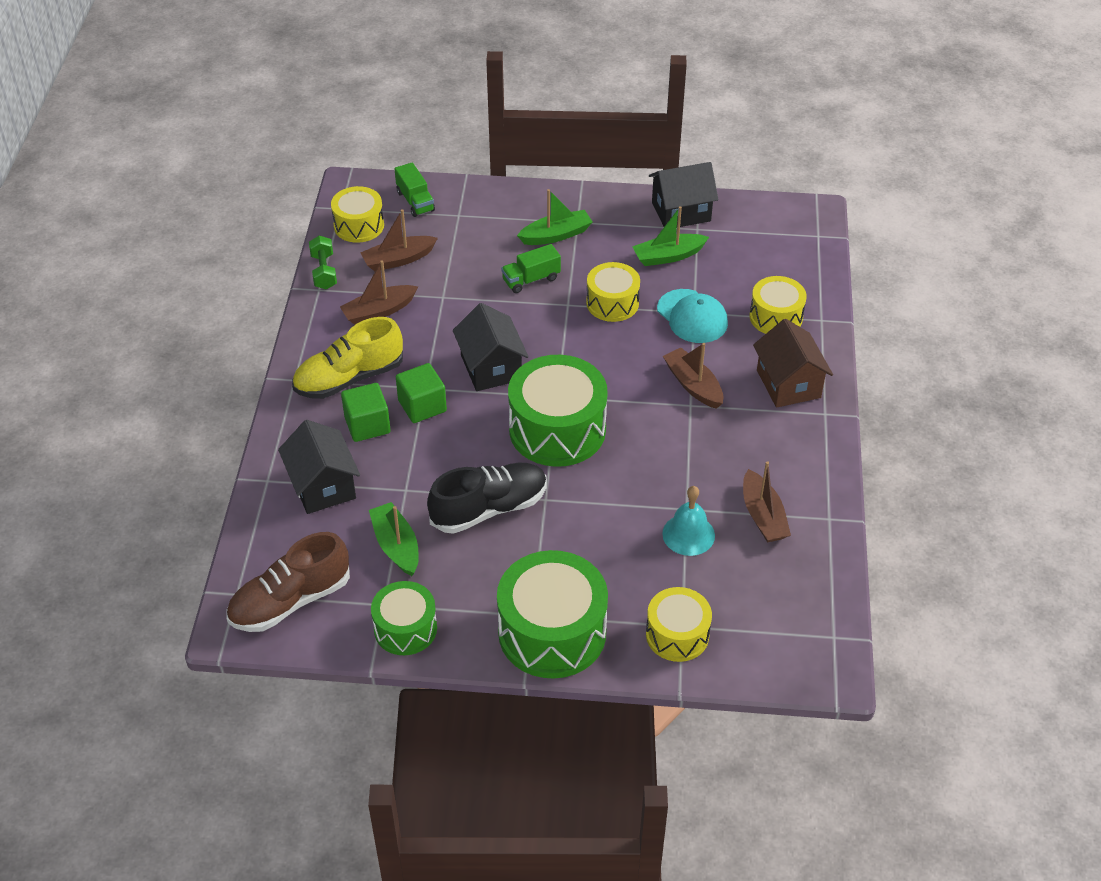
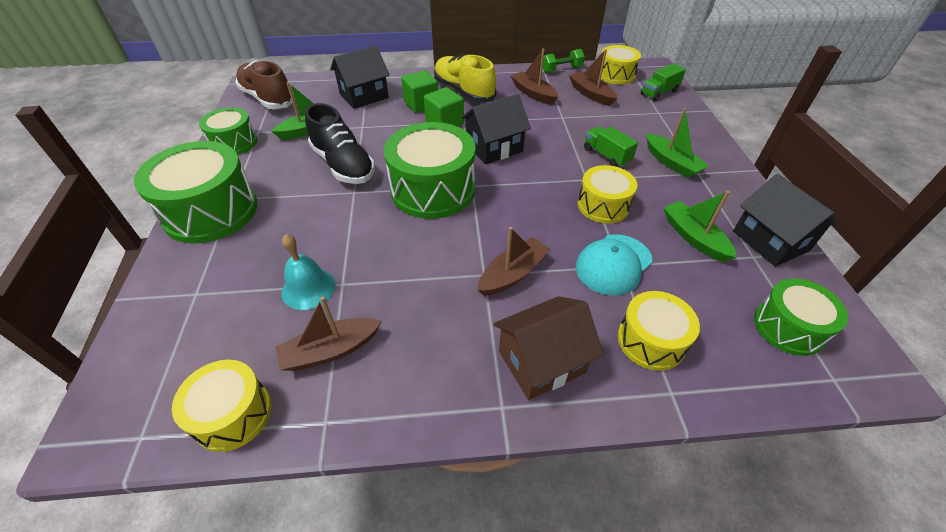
camera: 80 degrees right, 0 degrees up
(677, 635) = (185, 291): yellow drum -> yellow drum (233, 414)
(772, 239) = (788, 327): none -> green drum

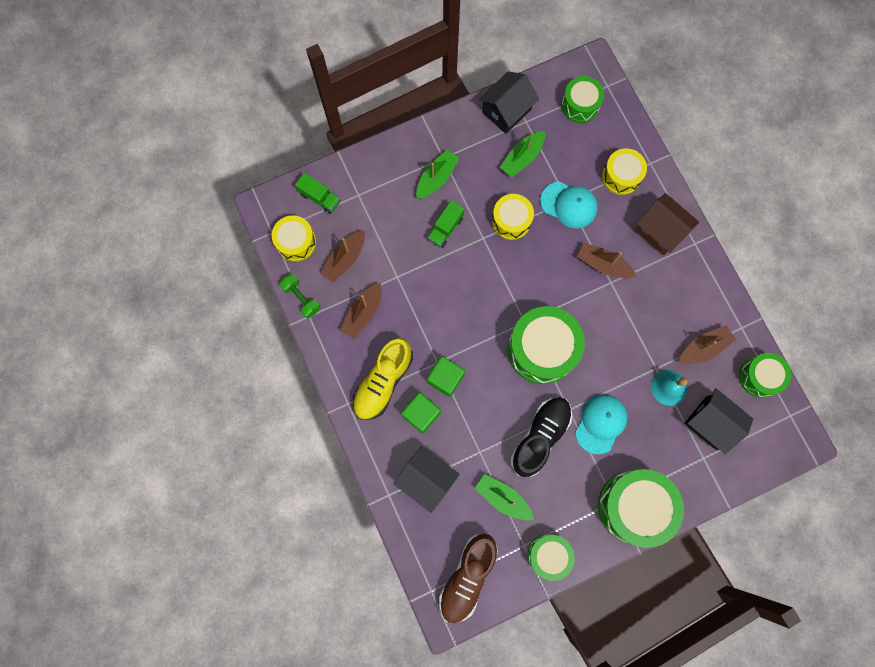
camera: 110 degrees left, 30 degrees up
(233, 414) = (759, 377): yellow drum -> green drum
(318, 212) = (600, 423): none -> turquoise cap
(330, 350) = (703, 348): brown boat -> brown boat turned 75 degrees counterclockwise
(494, 148) = (468, 321): black house -> black house (710, 423)

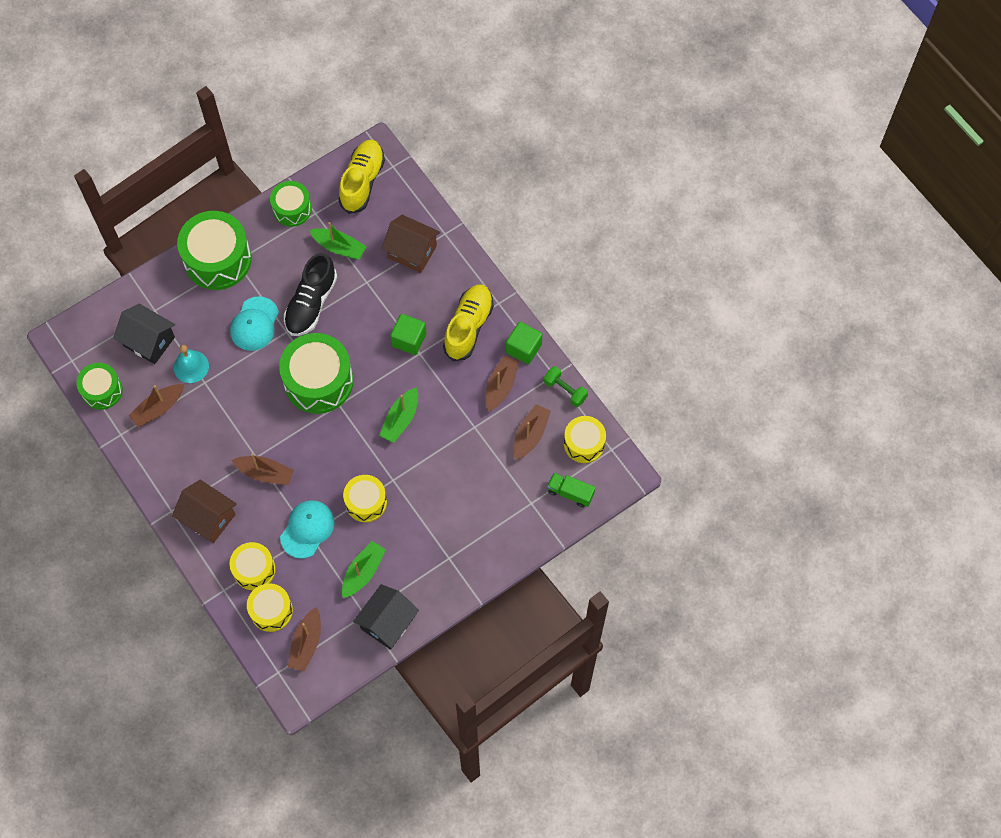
camera: 170 degrees right, 10 degrees down
(421, 414) = (427, 305): green cube -> green cube (523, 348)
(426, 479) = (412, 251): black house -> brown house
(436, 178) = (451, 534): green boat -> green boat (400, 419)
(445, 228) = (433, 483): green truck -> none
(467, 576) = (362, 181): brown shoe -> yellow shoe
(569, 205) = (307, 529): turquoise cap -> turquoise cap turned 105 degrees clockwise
(580, 105) = (306, 643): green drum -> brown boat
(608, 138) = (271, 610): none -> yellow drum

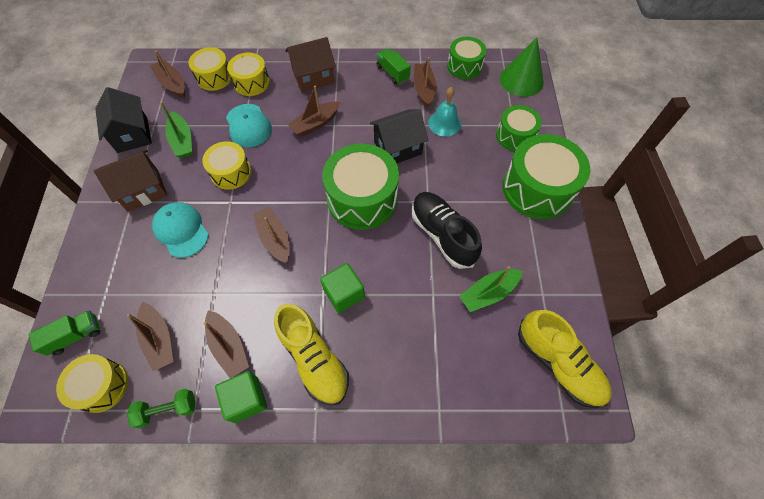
camera: 125 degrees right, 5 degrees down
(89, 331) = (521, 80): none -> green cone
(149, 341) = (487, 109): black house -> black house (397, 148)
(154, 449) = (392, 73): none -> green truck
(254, 324) = (452, 183): turquoise cap -> turquoise cap (181, 230)
(292, 209) = (559, 276): green drum -> green drum (515, 136)
(400, 419) = (275, 239): green boat -> brown boat
(412, 251) = (439, 360): brown house -> brown house (143, 190)

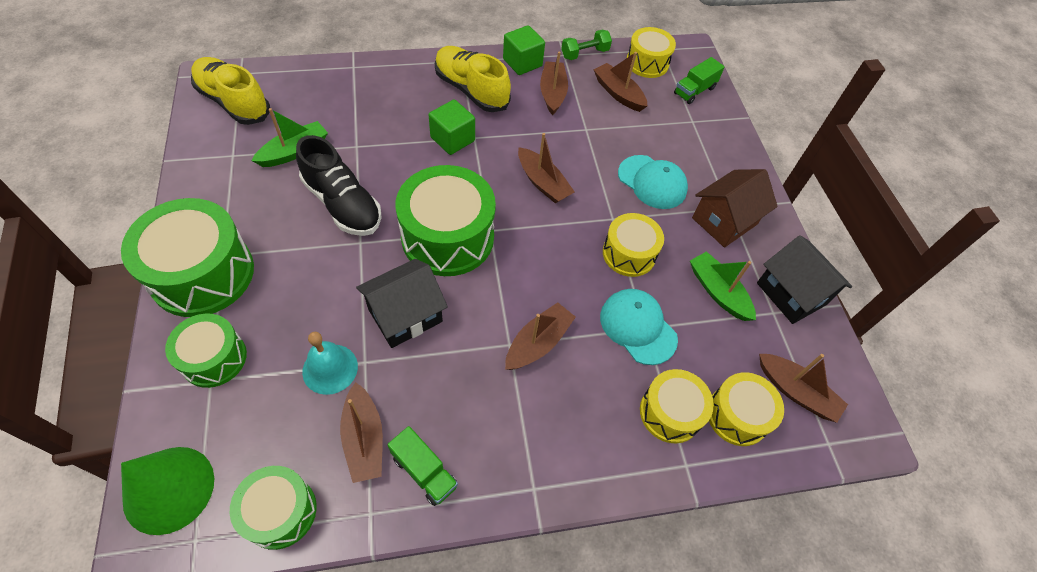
camera: 165 degrees right, 5 degrees down
(229, 346) = (552, 93): brown boat -> brown boat turned 45 degrees clockwise
(313, 77) = (569, 440): brown house -> none

